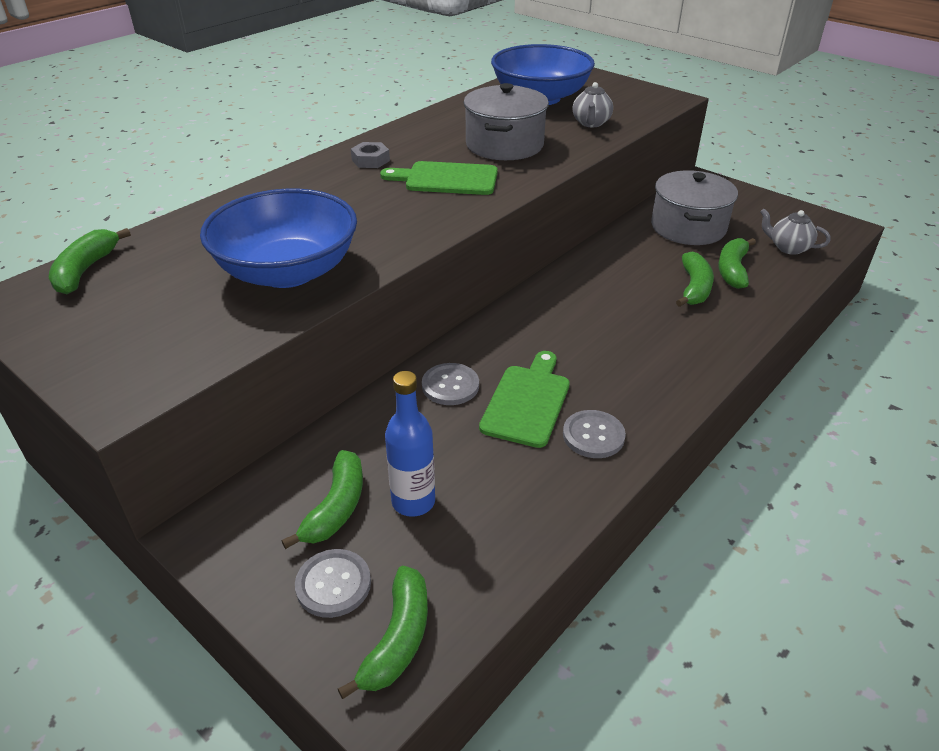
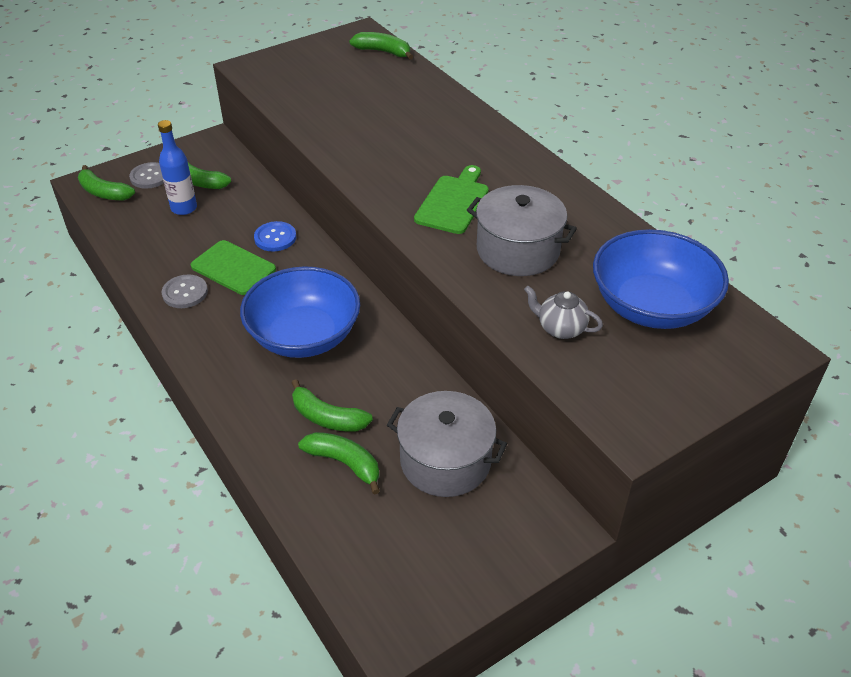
camera: 105 degrees right, 5 degrees up
(288, 271) = (341, 118): blue bowl -> blue bowl (304, 336)
(370, 160) = (508, 166): grey nut -> none
(450, 386) = (275, 238): grey button -> blue button
(788, 248) = (367, 539): grey teapot -> none

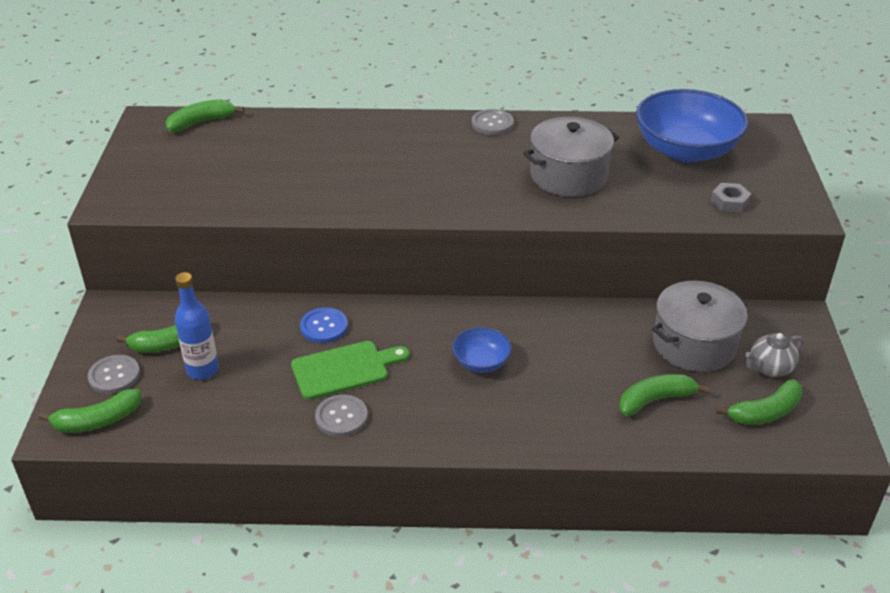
camera: 55 degrees left, 5 degrees down
(304, 336) = (481, 362): blue bowl -> blue bowl, size x0.48
(327, 417) = (595, 389): green banana -> green banana (765, 412)
(453, 202) = (475, 179): green cutting board -> none
(549, 176) = (492, 124): none -> grey button
(560, 328) = (675, 196): grey teapot -> grey teapot (769, 368)
(593, 369) = (729, 202): none -> grey nut

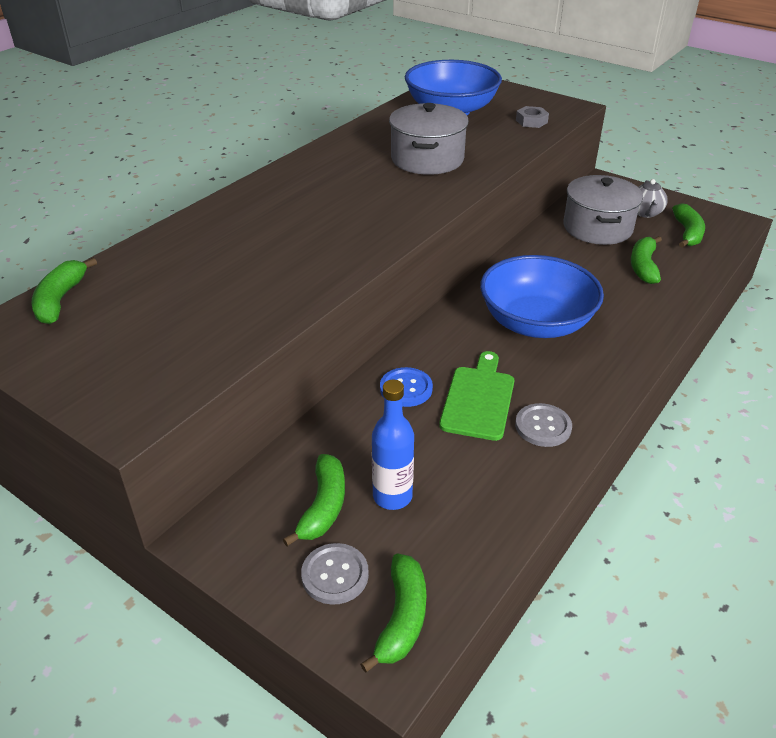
camera: 55 degrees left, 0 degrees up
(481, 362) = (536, 323): blue bowl -> blue bowl, size x2.08
(492, 124) = (310, 160): grey button -> none

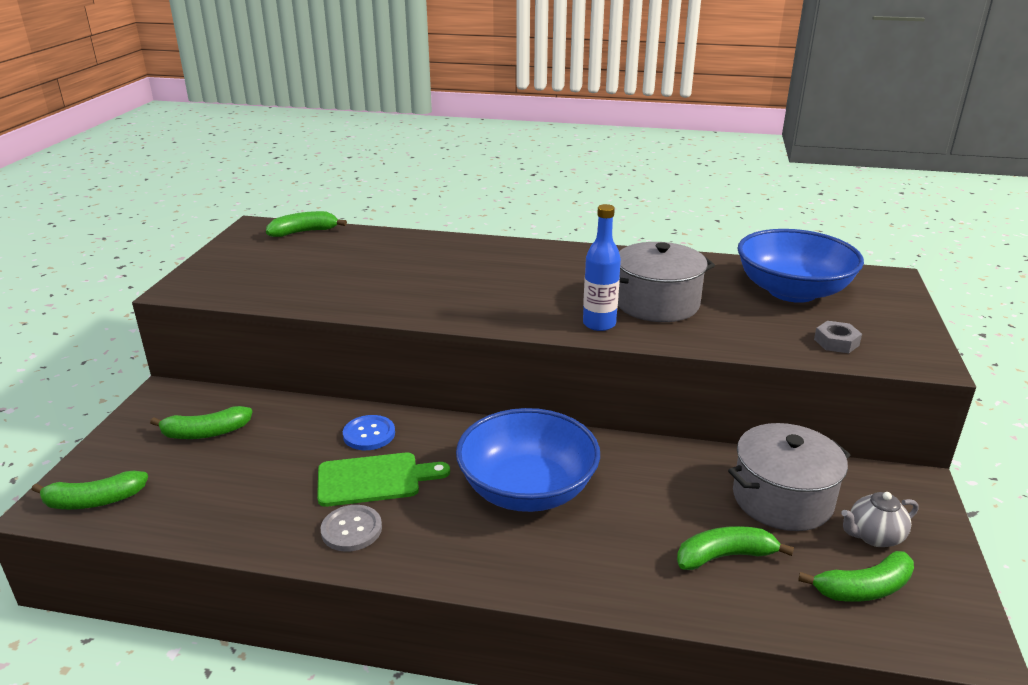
camera: 65 degrees right, 10 degrees down
(335, 575) = (134, 458): grey button -> none
(392, 496) = (226, 463): blue bottle -> blue bottle (599, 324)

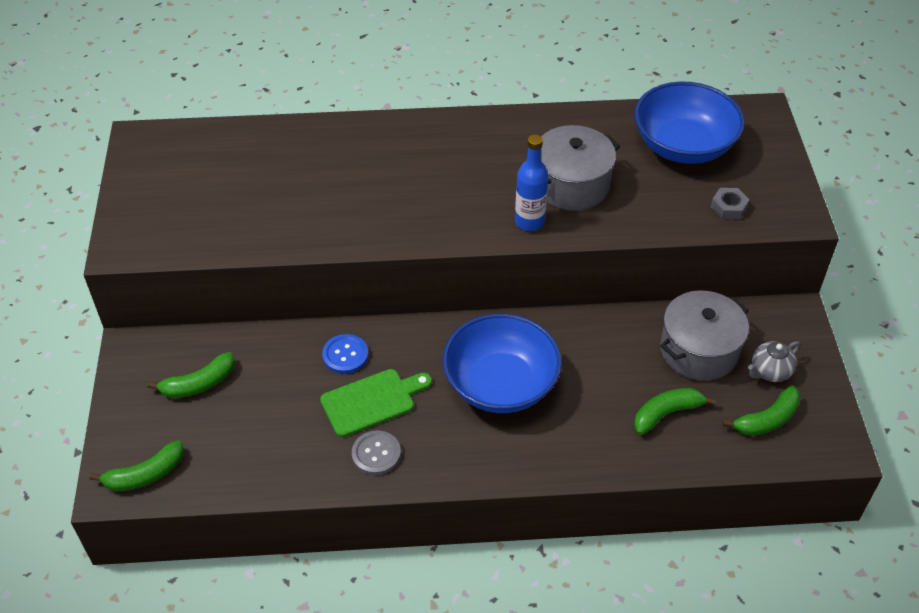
camera: 15 degrees left, 20 degrees up
(304, 232) = (194, 139): green banana -> none

